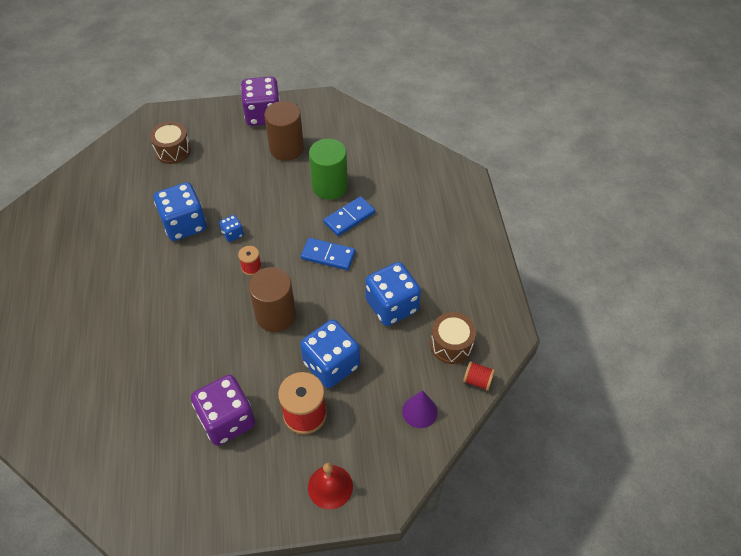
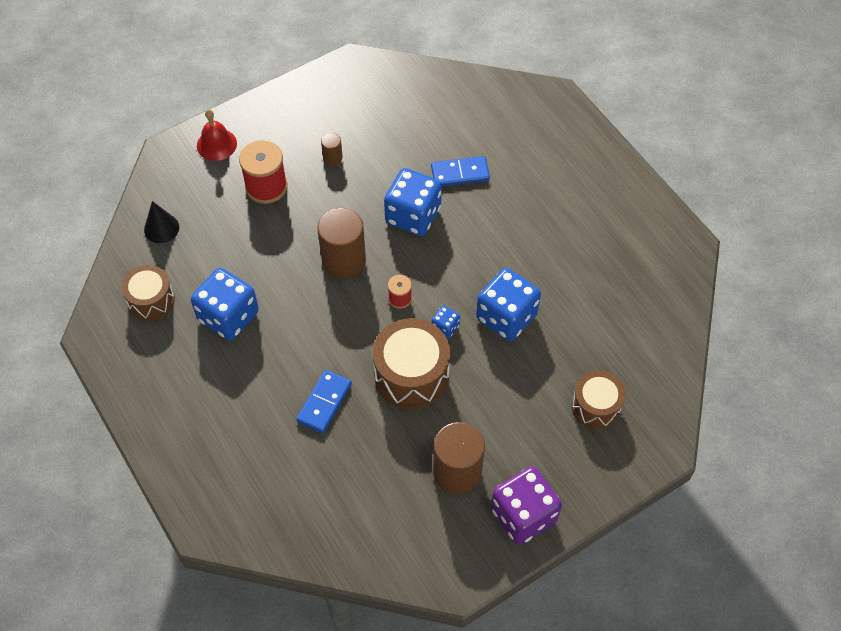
camera: 155 degrees right, 5 degrees up
(227, 420) = (332, 157): purple dice -> brown cylinder
(278, 212) = (411, 375): none -> brown drum
(328, 255) = (324, 345): blue domino -> blue domino (460, 173)
(329, 186) = (370, 436): green cylinder -> none
(331, 365) = (263, 236): blue dice -> blue dice (413, 215)
(419, 411) = (161, 228): purple cone -> black cone
(477, 381) = (114, 276): red spool -> none

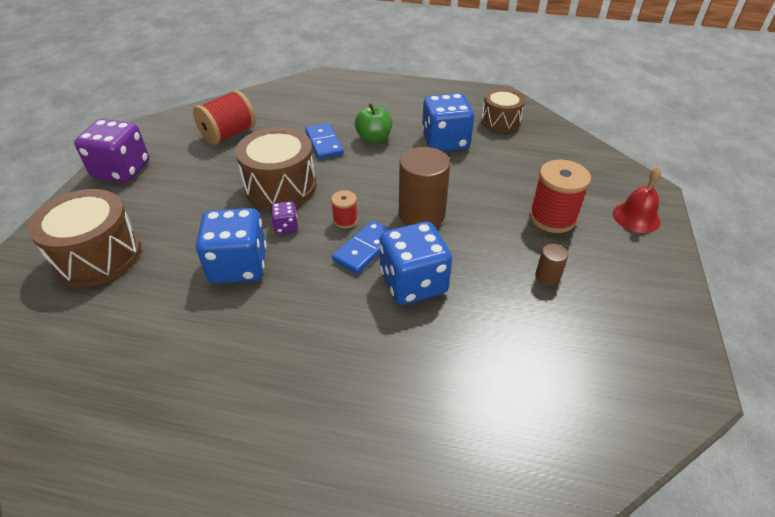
camera: 135 degrees right, 15 degrees down
(161, 228) = (564, 151): black cone -> none
(278, 371) = (374, 138): none -> green apple
(392, 493) = (228, 134): none -> red spool
(445, 327) = (286, 226): blue dice -> purple dice
(457, 471) = (192, 163): brown cylinder -> none
(460, 173) = (421, 356): blue domino -> blue domino (365, 249)
(596, 406) = (98, 256): brown drum -> brown drum, size x1.56

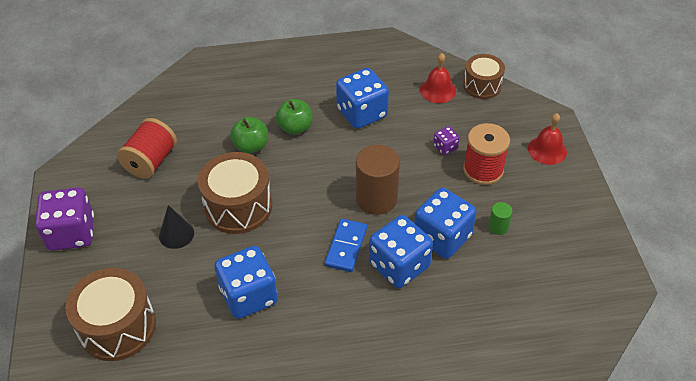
camera: 20 degrees left, 5 degrees up
(209, 194) = (176, 234): none -> black cone
(286, 226) = (267, 246): purple dice -> purple dice (445, 147)
(324, 143) = (251, 146): blue domino -> green apple
(345, 220) = (315, 224): red spool -> none
(476, 269) = (442, 237): none -> blue dice
(500, 121) = (401, 76): brown drum -> brown drum (482, 85)
(532, 140) = (438, 90): none -> red bell
(547, 276) = (498, 227): brown cylinder -> green cylinder

